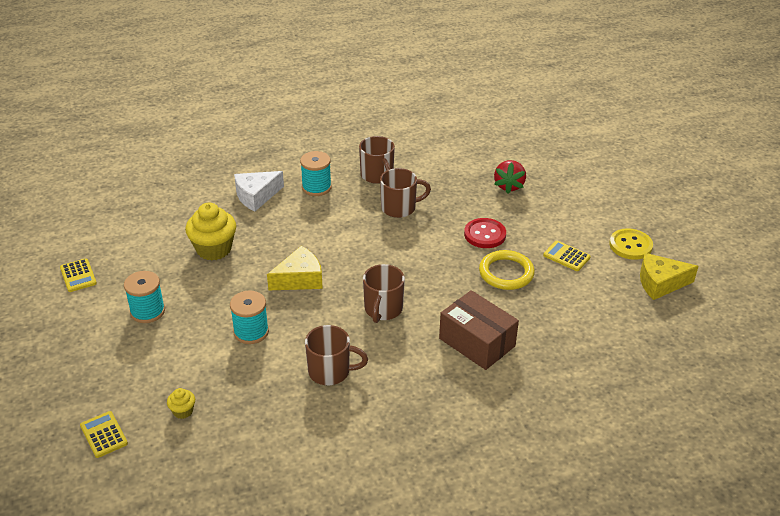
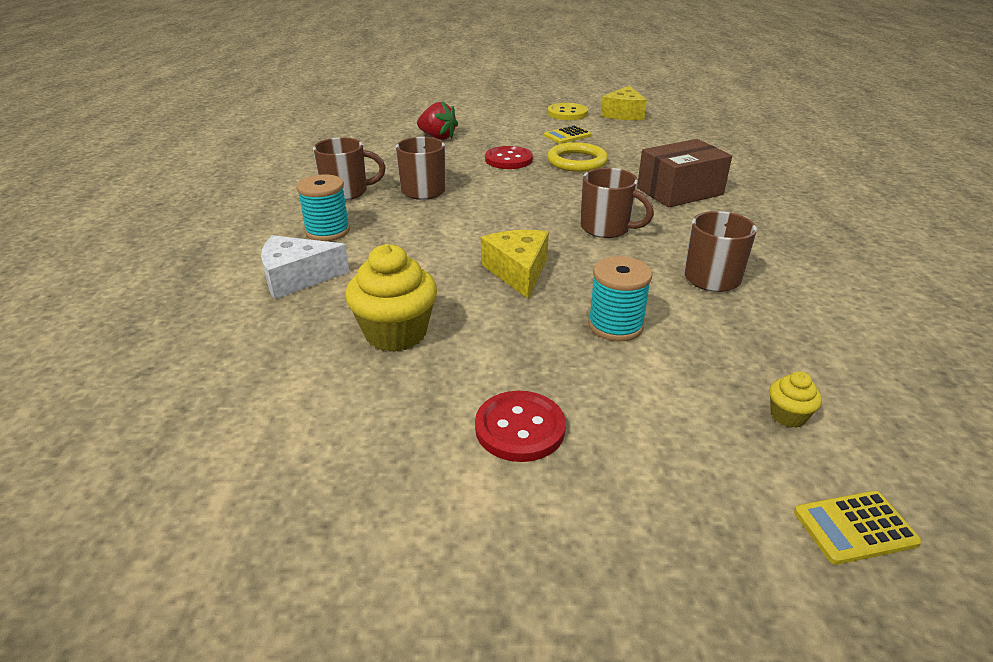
camera: 70 degrees left, 5 degrees down
(78, 276) = (346, 524): yellow calculator -> none
(147, 311) = (520, 428): turquoise spool -> red button
(256, 196) = (297, 278): white cheese -> white cheese turned 90 degrees clockwise

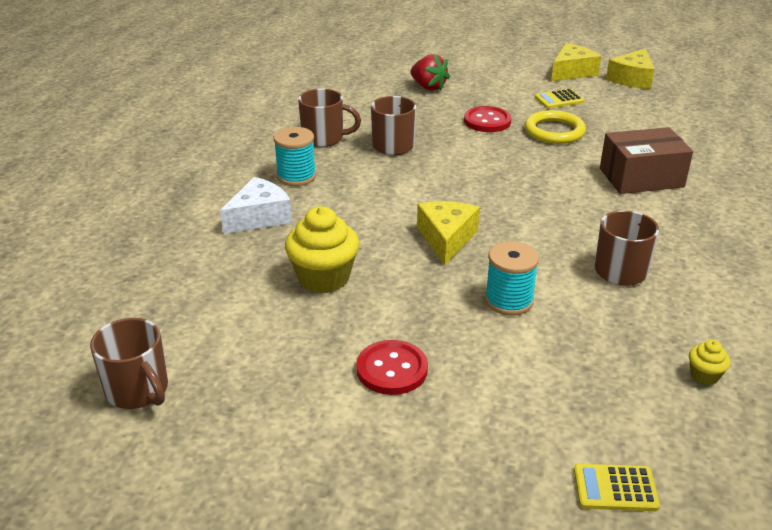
camera: 15 degrees right, 0 degrees up
(297, 278) = (259, 217): white cheese -> white cheese turned 135 degrees clockwise
(567, 113) = (572, 72): yellow button -> yellow cheese
(607, 228) = (548, 208): brown mug -> brown mug (138, 391)
(788, 416) = (615, 400): yellow cupcake -> yellow cupcake (704, 375)

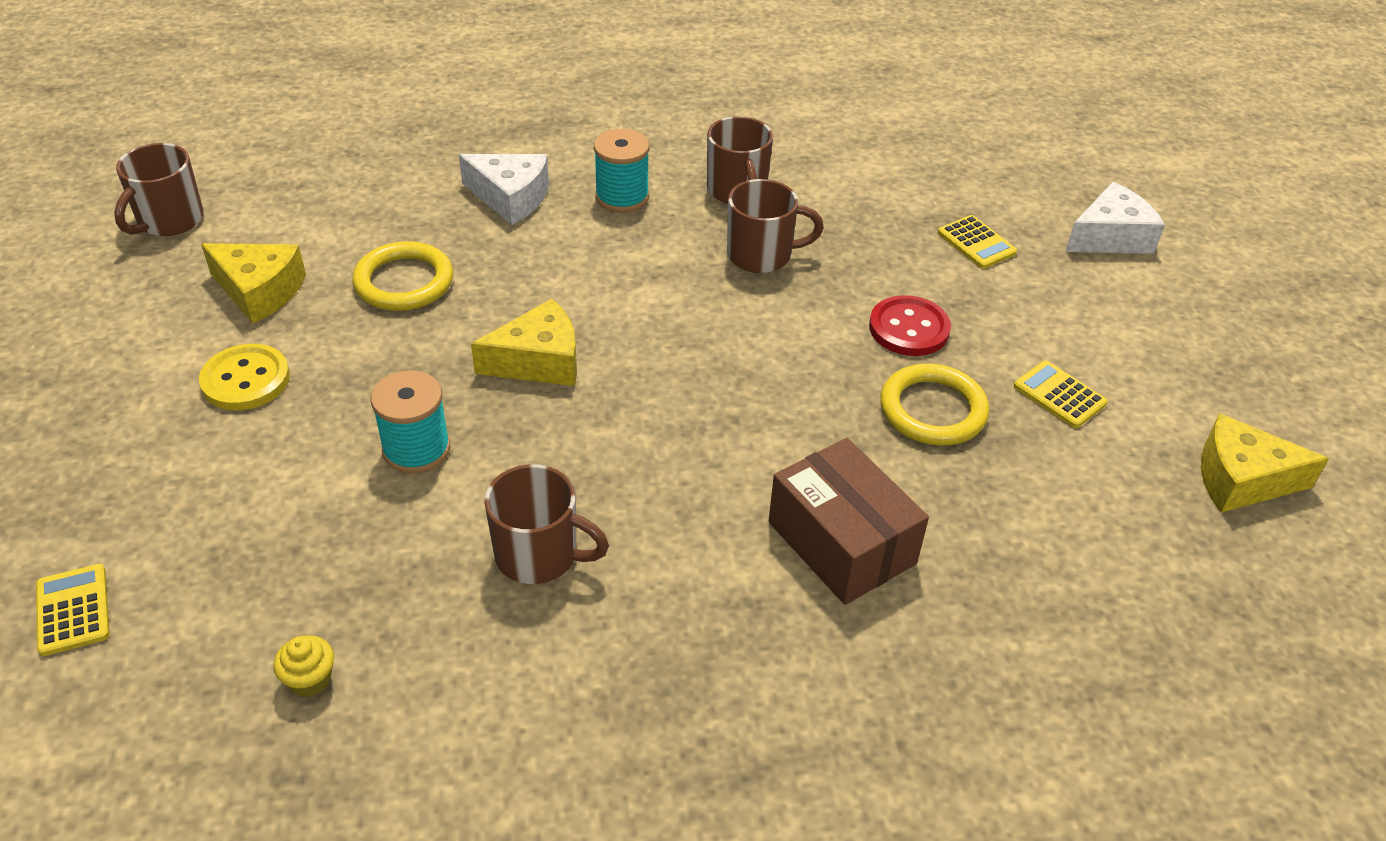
camera: 65 degrees right, 10 degrees up
(323, 278) = (404, 282): yellow cupcake -> yellow ring
(392, 369) = (245, 380): red button -> yellow button
(428, 87) = (976, 243): red strawberry -> yellow calculator
(448, 56) = (1110, 237): none -> white cheese
(572, 72) = (1192, 392): yellow cheese -> yellow cheese (260, 291)

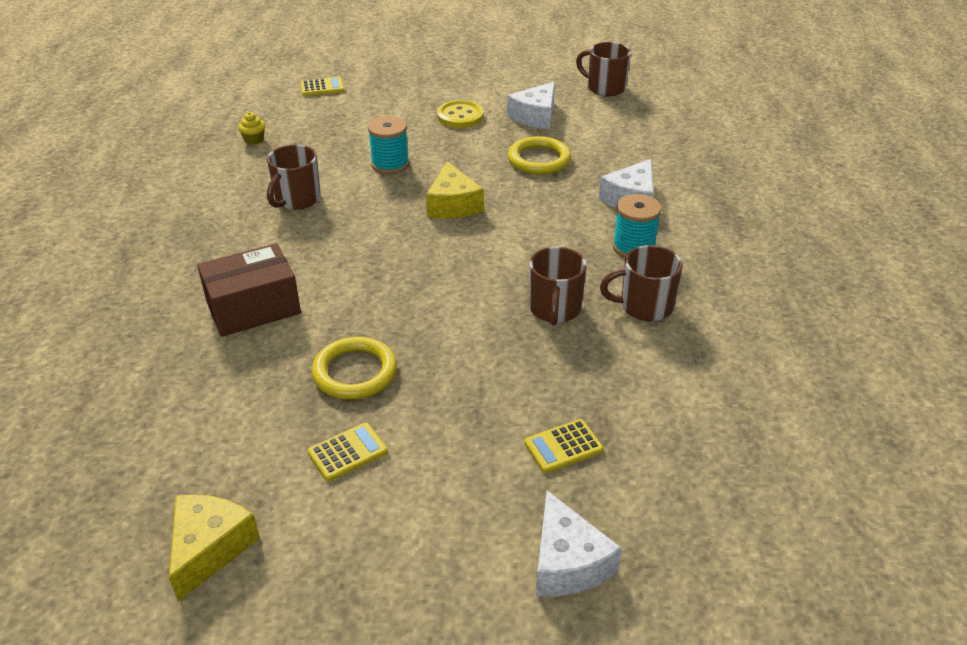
camera: 100 degrees right, 5 degrees down
(260, 291) = (535, 116): yellow cheese -> white cheese
(909, 328) = (450, 377): red button -> none

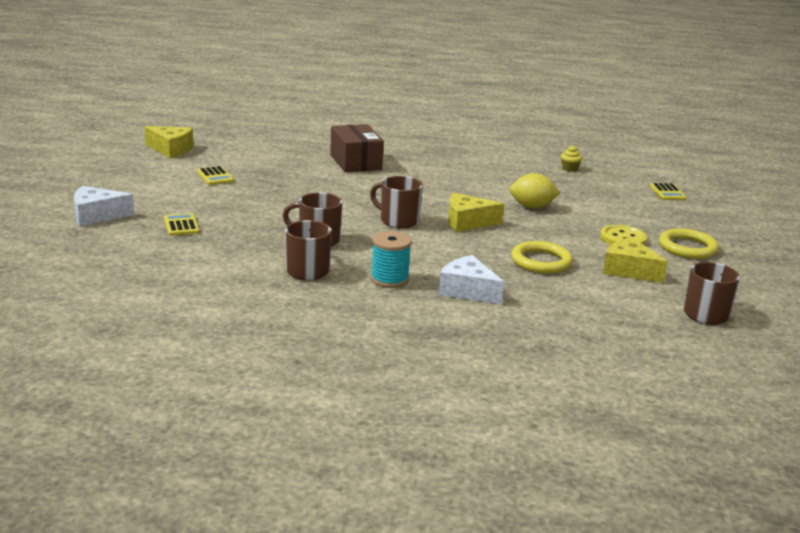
camera: 95 degrees right, 15 degrees down
(296, 200) = (480, 177): brown mug -> brown mug (398, 221)
(355, 372) = (281, 182): yellow ring -> yellow ring (687, 248)
(390, 164) = (532, 207): turquoise spool -> yellow lemon
(535, 116) = (628, 270): white cheese -> yellow cheese

